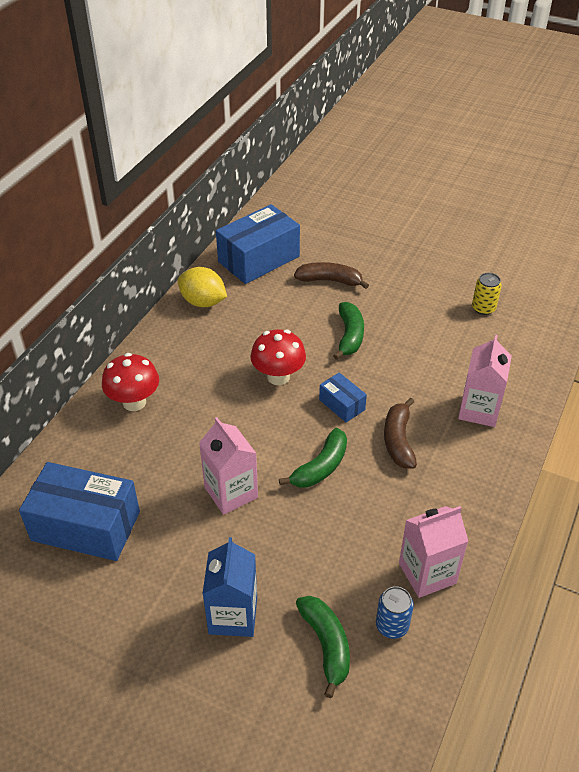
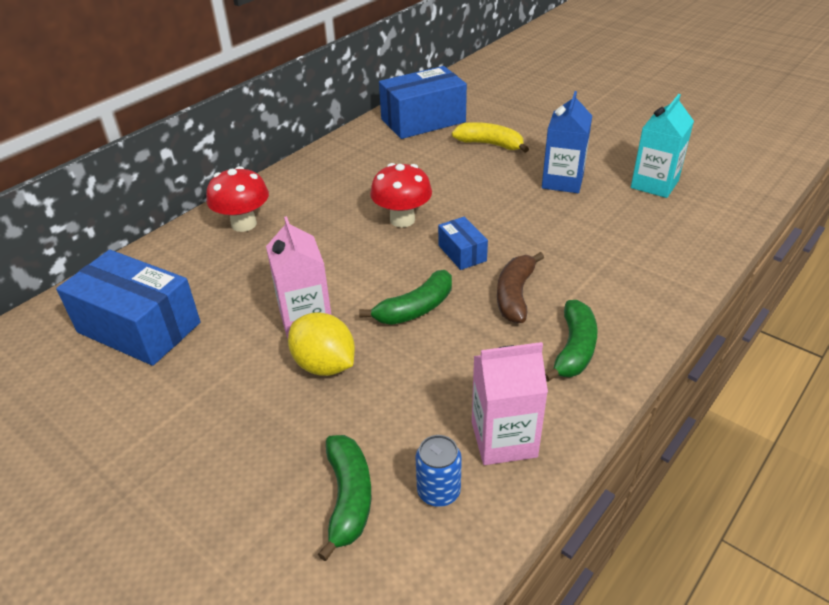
camera: 15 degrees right, 5 degrees down
(203, 302) = (352, 149): yellow lemon -> yellow lemon (324, 365)
(233, 615) = (252, 444): blue carton -> blue carton (562, 181)
(330, 280) = (490, 144): brown banana -> yellow banana
(349, 336) = (494, 193): green banana -> green banana (574, 349)
(479, 410) = (621, 278): pink carton -> none
(483, 308) = (654, 184): yellow can -> turquoise carton

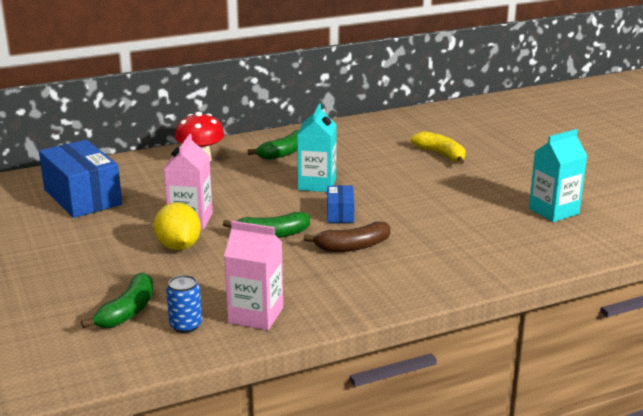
camera: 25 degrees right, 15 degrees down
(402, 220) = (317, 184): red mushroom -> turquoise carton
(423, 120) = (402, 128): blue box -> none
(515, 295) = (352, 246): brown banana -> brown banana turned 150 degrees counterclockwise
(562, 181) = (474, 191): blue carton -> none
(574, 349) = (361, 286): green banana -> green banana (284, 153)

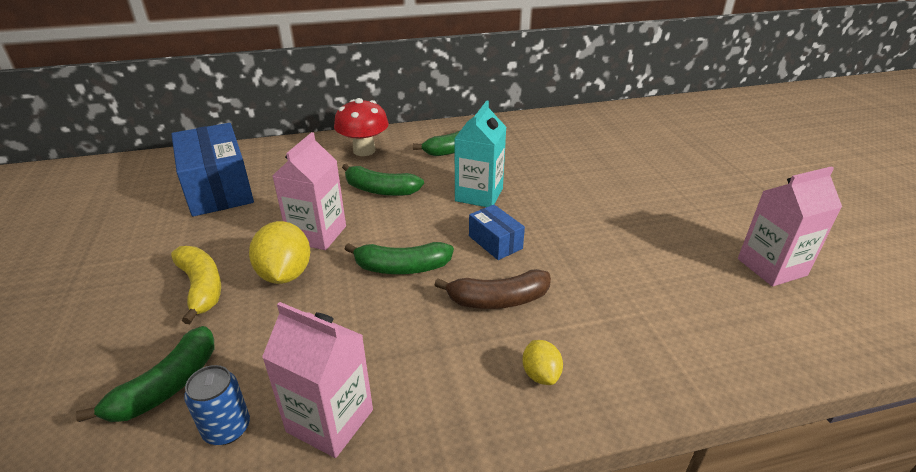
camera: 10 degrees right, 10 degrees up
(230, 187) = (380, 190): none -> green banana
(340, 214) = (495, 242): blue box -> blue box turned 45 degrees counterclockwise
(393, 281) = (540, 374): none -> yellow lemon
(441, 155) = (630, 166): yellow banana -> yellow banana (201, 288)
(553, 211) = (771, 267): turquoise carton -> pink carton

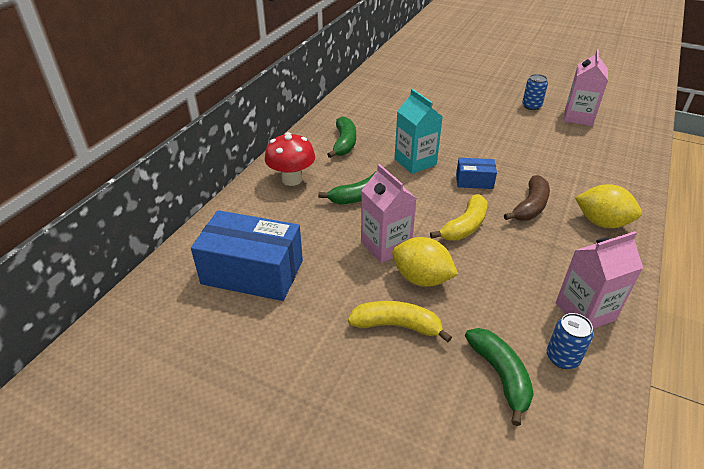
camera: 50 degrees left, 5 degrees up
(401, 267) = (464, 226): green banana -> yellow banana
(540, 374) = (601, 222): yellow lemon -> yellow lemon, size x1.79
(726, 222) = (531, 106): none -> blue can

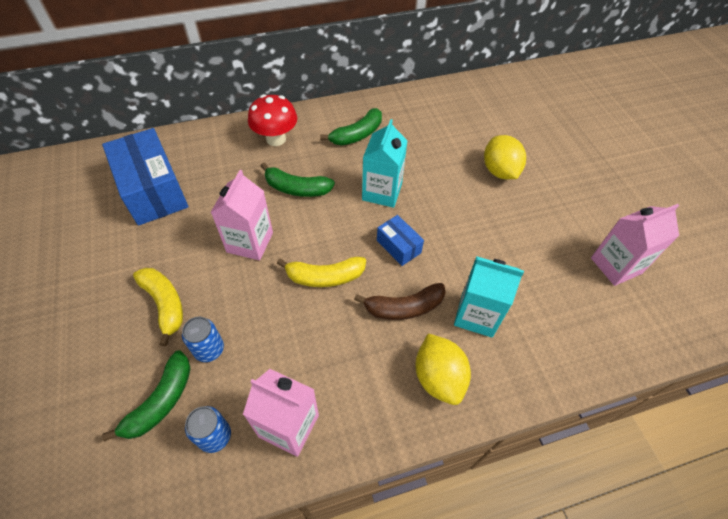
camera: 45 degrees right, 15 degrees up
(421, 278) = (231, 287): yellow lemon -> yellow lemon (499, 171)
(531, 106) = (585, 217): blue can -> blue can (209, 349)
(566, 182) = (476, 315): none -> turquoise carton

